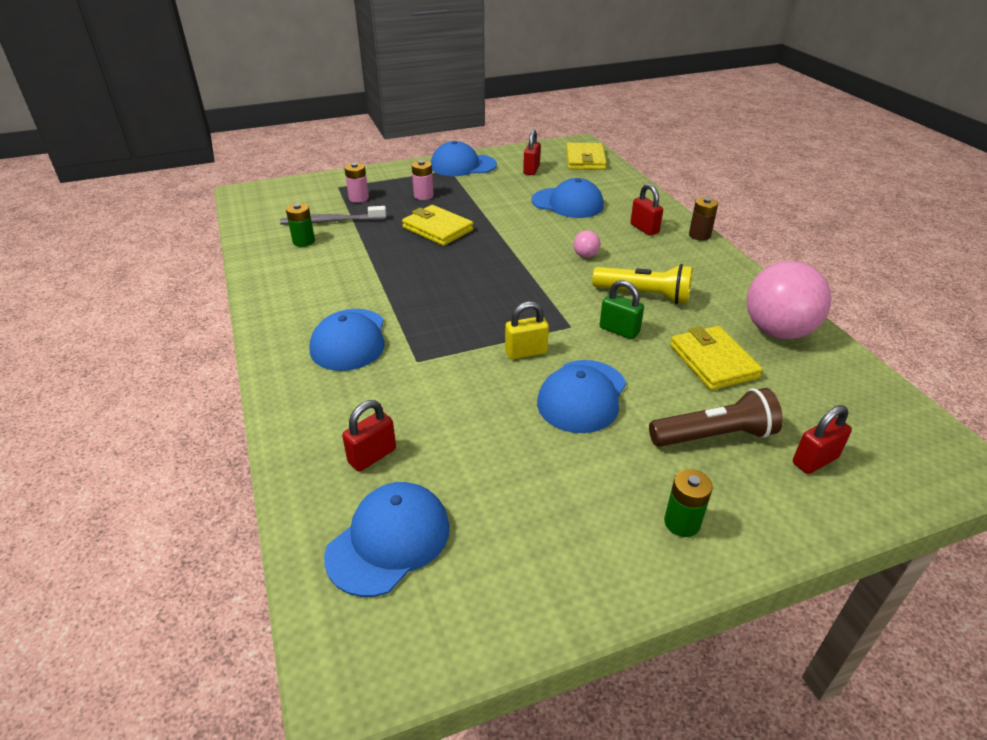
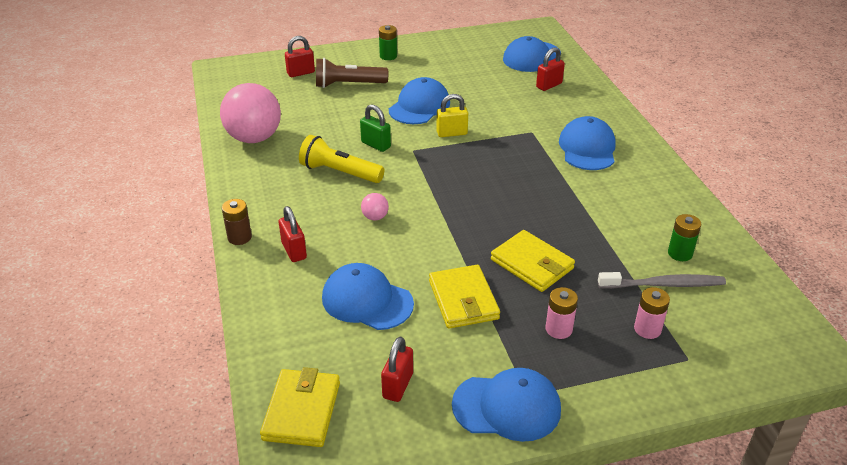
camera: 175 degrees left, 0 degrees up
(713, 361) = (319, 121): yellow wallet -> yellow wallet (463, 300)

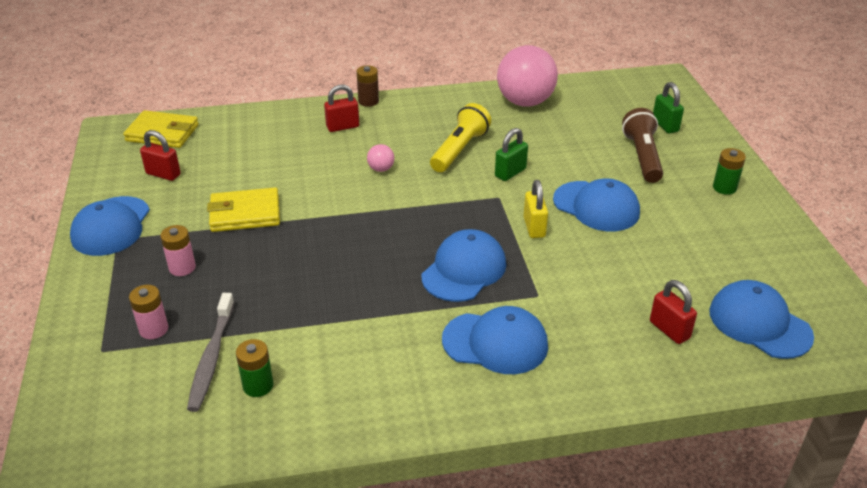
camera: 95 degrees right, 0 degrees up
(301, 73) = (665, 125): red padlock -> green padlock
(367, 301) = (265, 162): blue cap -> blue cap (464, 270)
(532, 264) = (279, 262): yellow wallet -> none

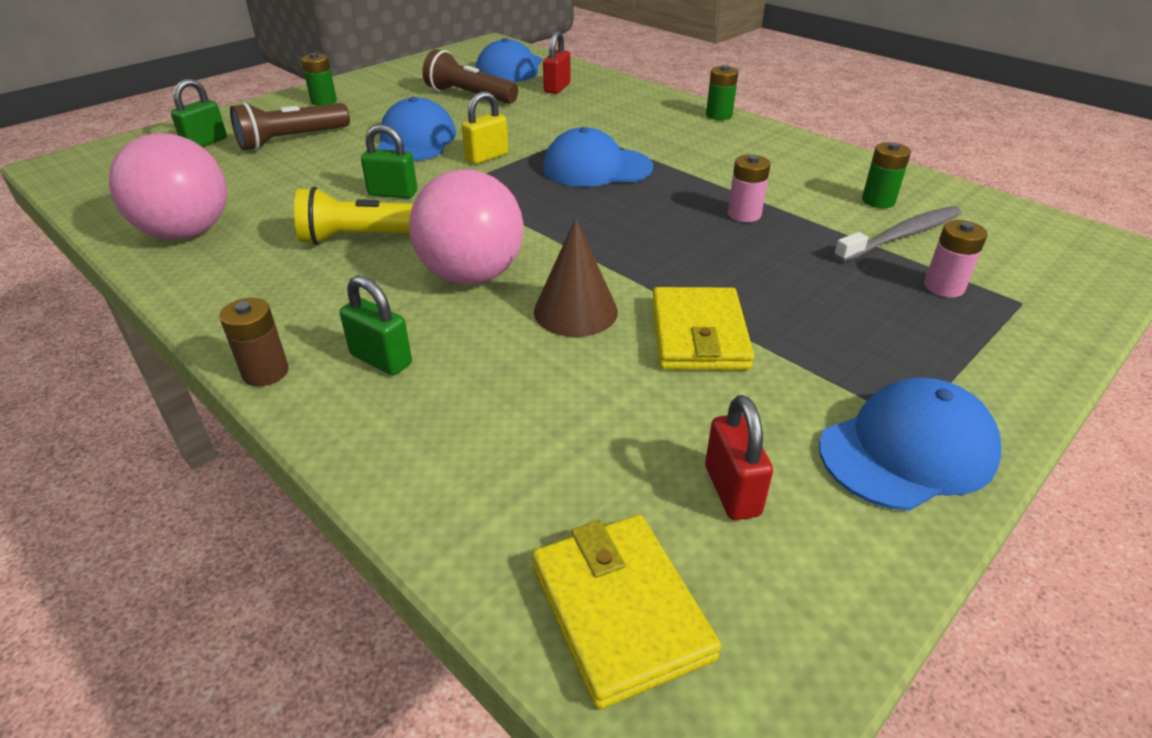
camera: 125 degrees left, 0 degrees up
(182, 267) = (852, 324): pink battery -> pink battery (744, 214)
(245, 214) = (698, 334): yellow wallet -> yellow wallet turned 45 degrees clockwise
(310, 187) = (575, 311): none -> brown cone
(342, 127) = (381, 359): red padlock -> green padlock
(381, 169) = (472, 275): pink ball -> pink ball, size x2.42
(495, 343) = (665, 132): blue cap -> none
(503, 406) = (719, 115): none -> green battery
(685, 266) = (469, 96): none -> brown flashlight

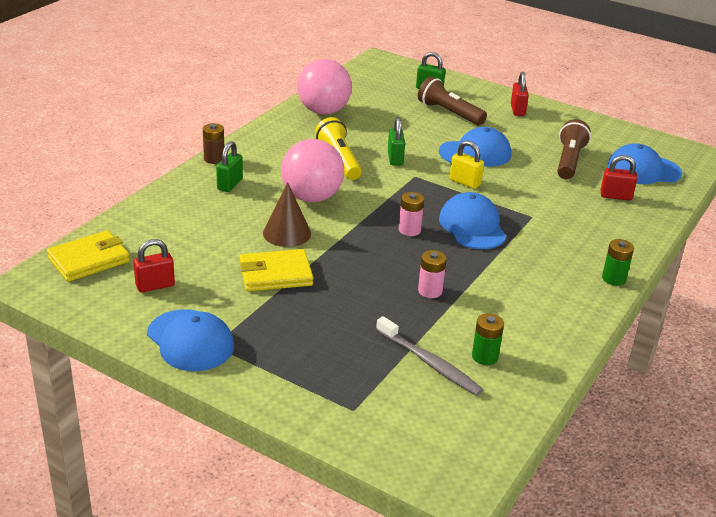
camera: 75 degrees right, 5 degrees down
(324, 101) = (517, 110): green battery -> red padlock
(944, 287) = (361, 375): pink battery -> pink battery (409, 230)

